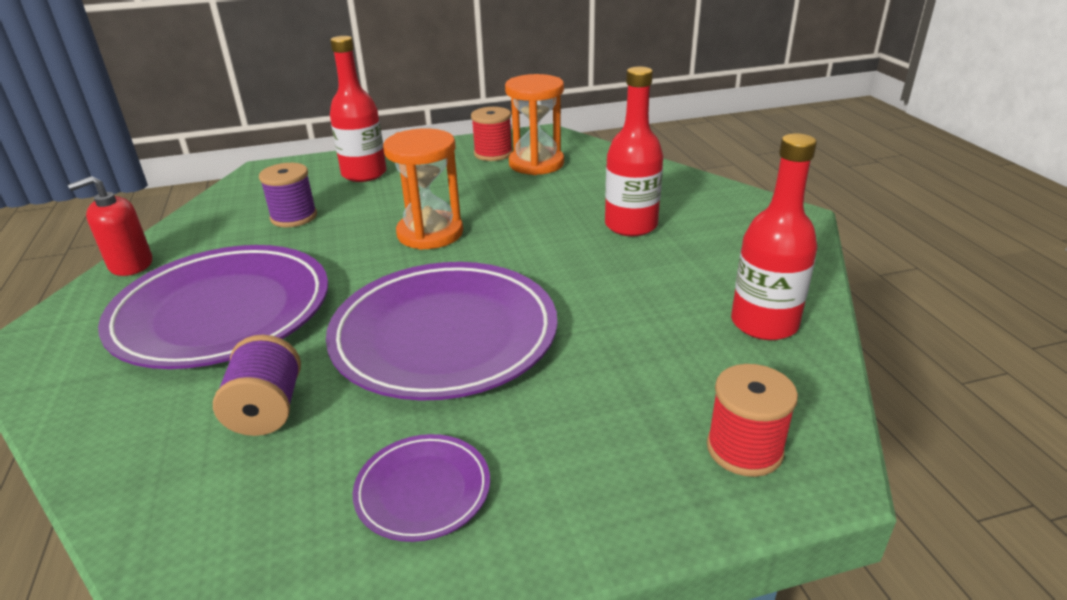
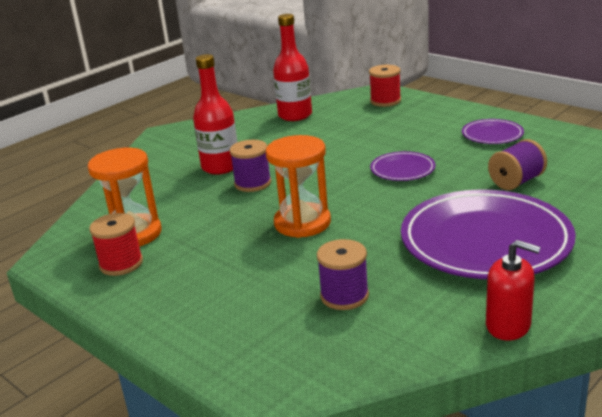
camera: 120 degrees left, 5 degrees down
(364, 174) = (223, 311): red bottle -> none
(444, 336) = (402, 170): purple plate -> purple plate, size x0.46
(558, 232) = (253, 183): none -> purple spool

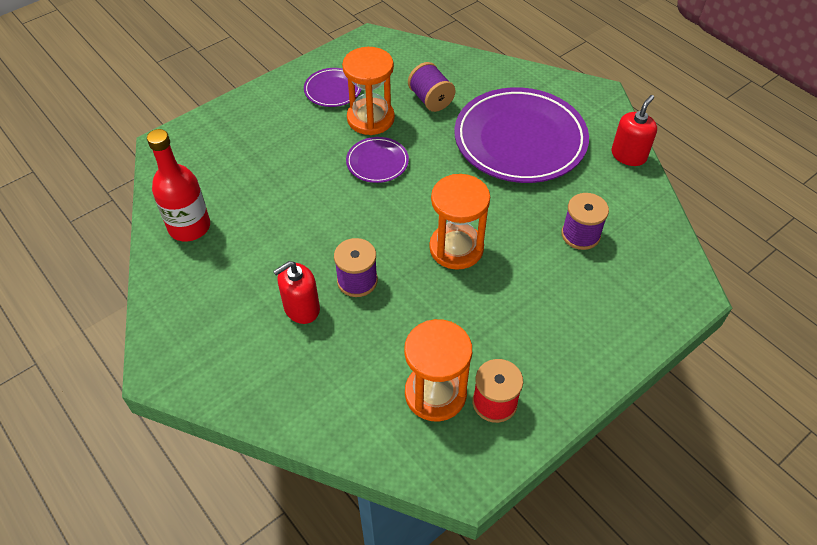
camera: 85 degrees left, 25 degrees up
(220, 167) = (301, 308): red bottle -> red soap dispenser
(385, 101) = (199, 144): red spool -> none
(463, 157) = (370, 119): none -> orange hourglass

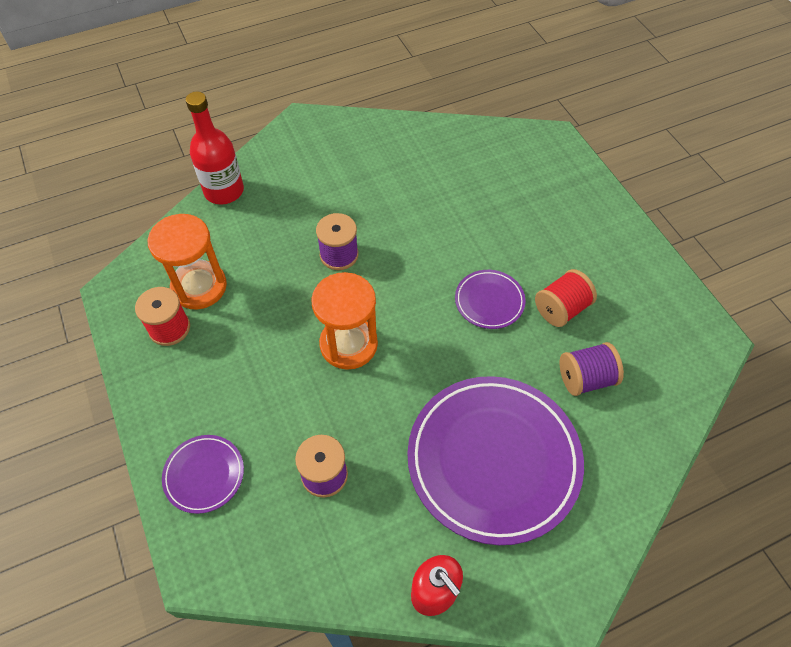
camera: 105 degrees right, 5 degrees up
(189, 227) = (442, 147): red bottle -> red bottle (224, 191)
(301, 308) = (325, 211): red soap dispenser -> none
(333, 90) = (617, 282): purple plate -> purple plate (204, 475)
(370, 119) = (561, 309): orange hourglass -> red spool

